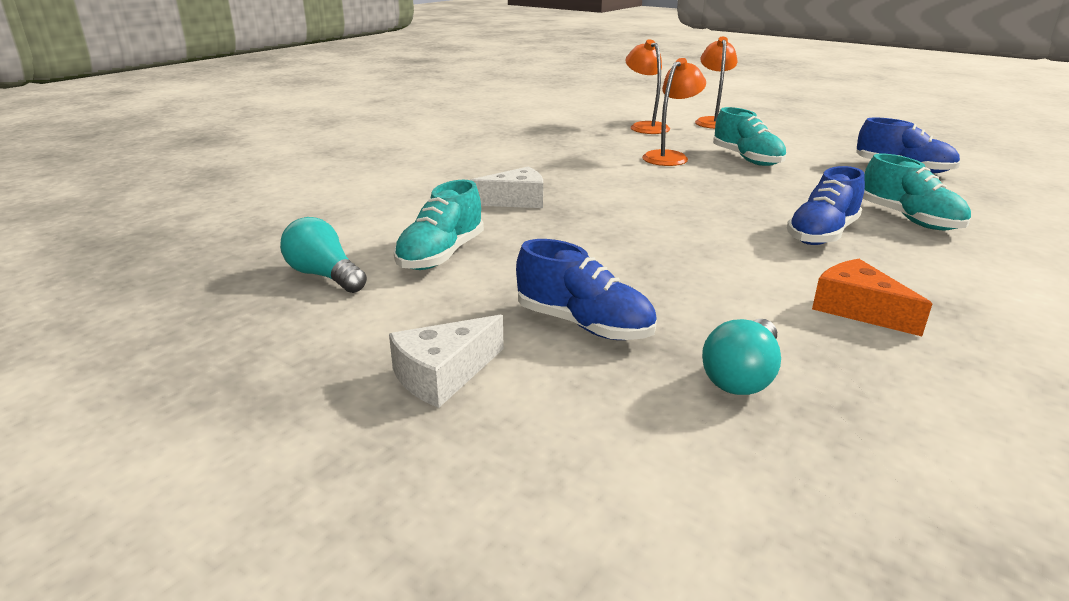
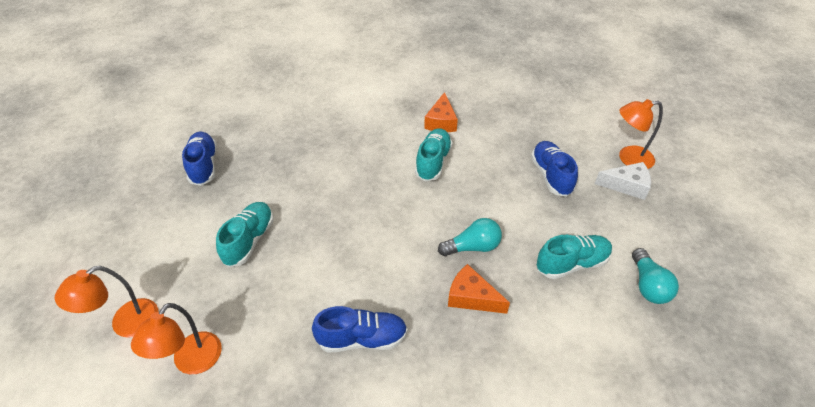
camera: 135 degrees left, 20 degrees up
(516, 201) = (471, 297): white cheese -> orange cheese
(670, 157) = (284, 284): orange lamp -> orange lamp (629, 158)
(742, 376) = (525, 127): turquoise light bulb -> turquoise light bulb (472, 247)
(822, 234) = (369, 156): blue shoe -> blue shoe (362, 339)
(909, 219) = (311, 138): turquoise shoe -> turquoise shoe (433, 162)

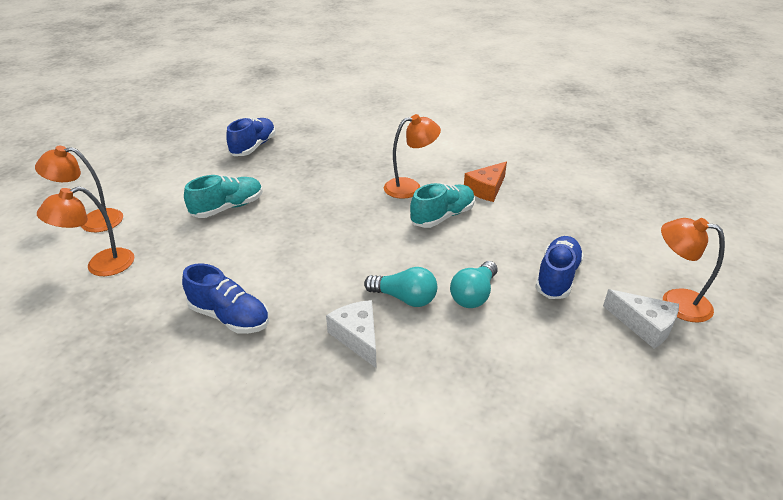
camera: 35 degrees right, 10 degrees down
(384, 146) = (410, 187): none -> orange lamp
(471, 297) = (357, 337): orange cheese -> white cheese
(571, 264) = (494, 363): turquoise shoe -> none
(648, 285) = (566, 430): turquoise light bulb -> turquoise light bulb (473, 295)

